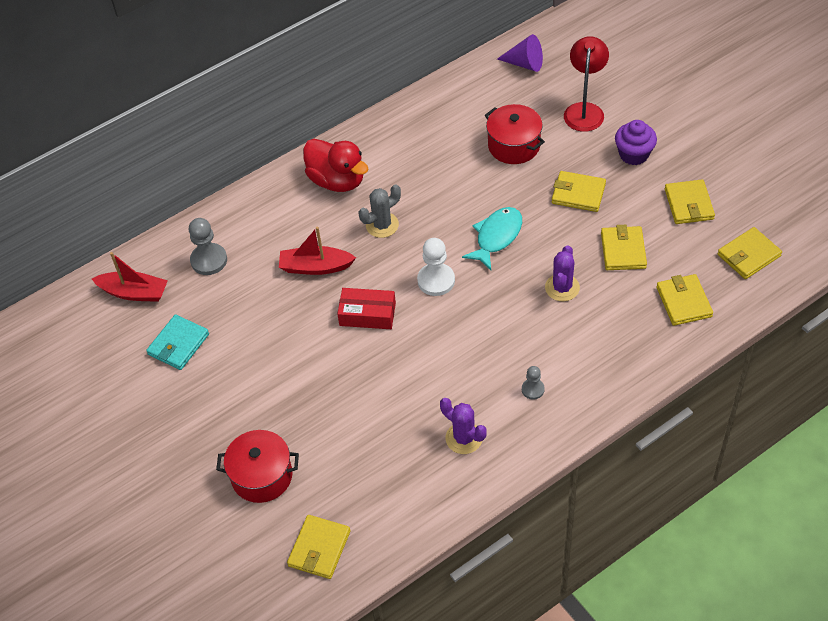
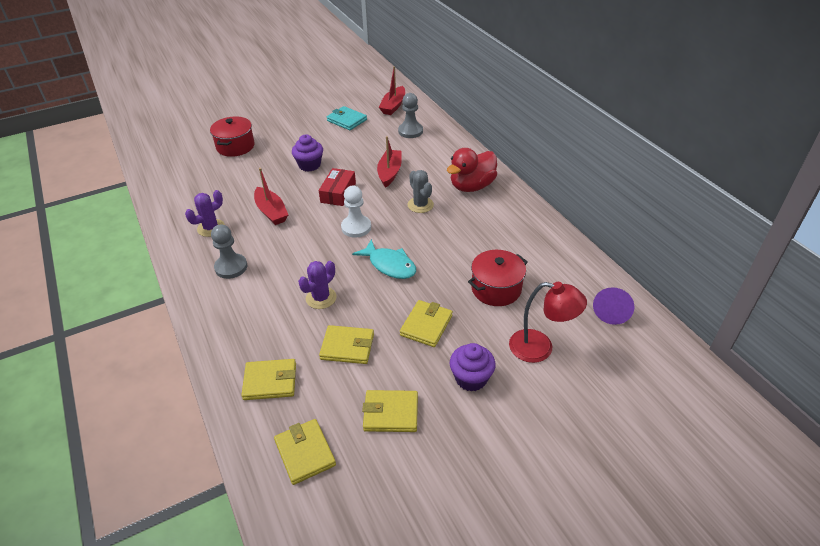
camera: 95 degrees right, 10 degrees down
(305, 363) = (309, 165): none -> purple cupcake
(319, 548) = (173, 164): yellow wallet -> none
(419, 379) = (271, 212): none -> red boat
(533, 389) = (231, 267): grey pawn -> grey pawn, size x1.75
(562, 288) = (321, 298): purple cactus -> purple cactus turned 75 degrees counterclockwise

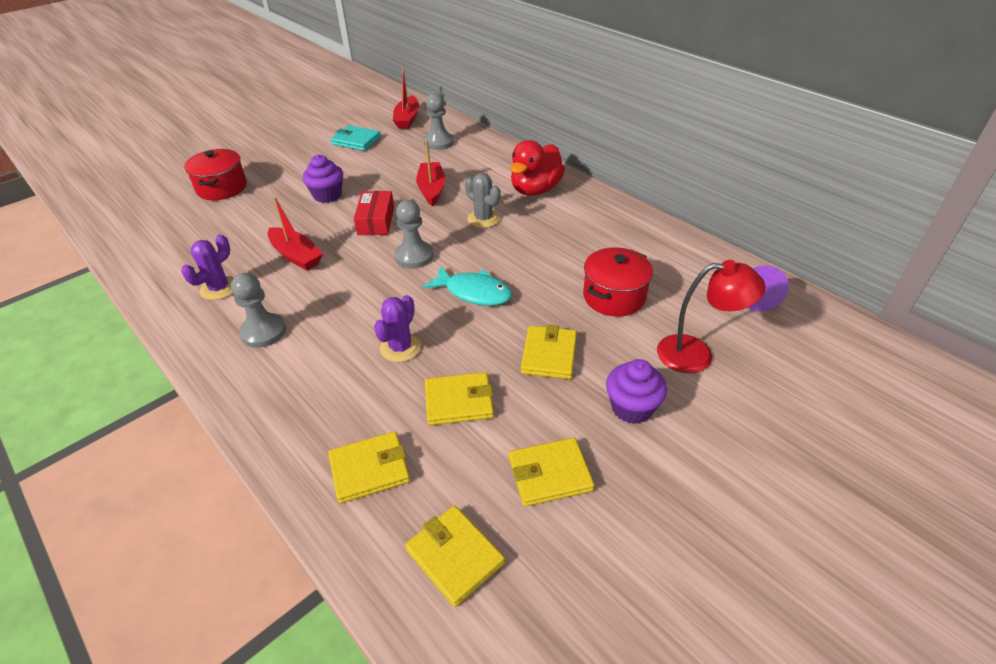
camera: 15 degrees left, 0 degrees up
(356, 227) = (414, 256): white pawn -> grey pawn

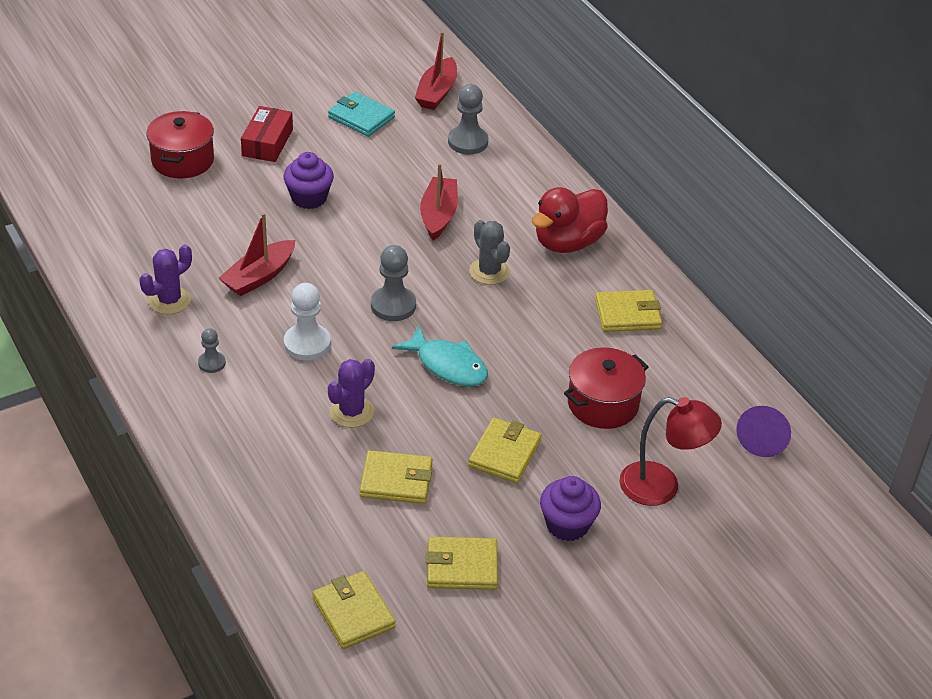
camera: 10 degrees right, 0 degrees up
(263, 332) = (212, 363): grey pawn -> grey pawn, size x0.57
(296, 256) = (259, 276): red boat -> red boat turned 75 degrees clockwise
(347, 299) = (307, 344): none -> white pawn
(370, 469) = (294, 524): yellow wallet -> yellow wallet (627, 314)
(376, 221) = (360, 247): red box -> red box (267, 142)

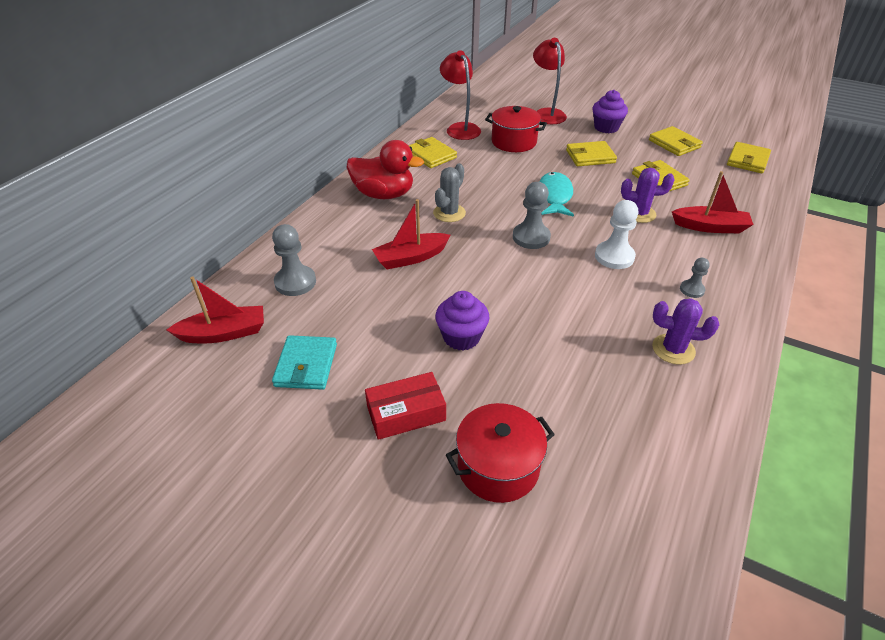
camera: 120 degrees left, 0 degrees up
(259, 276) = (584, 314): red boat -> red boat (710, 227)
(682, 373) = (460, 128): none -> red lamp
(763, 439) = (479, 100): purple cone -> none

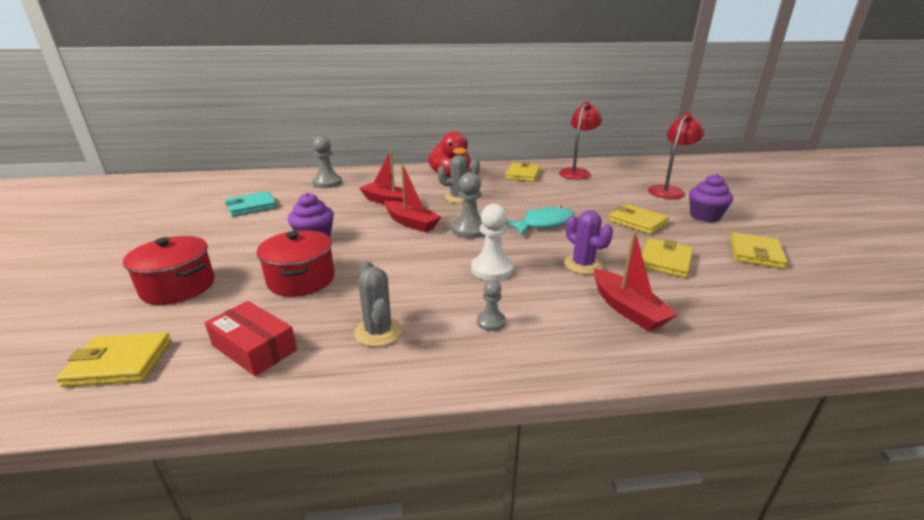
camera: 55 degrees right, 15 degrees down
(224, 333) = (266, 182): red boat -> red boat (411, 223)
(406, 413) = (221, 243): red box -> red box (254, 348)
(514, 142) = (596, 191): red pot -> red pot (301, 279)
(673, 349) = (378, 332): purple cactus -> grey cactus
(747, 160) = (829, 305): yellow wallet -> yellow wallet (119, 363)

